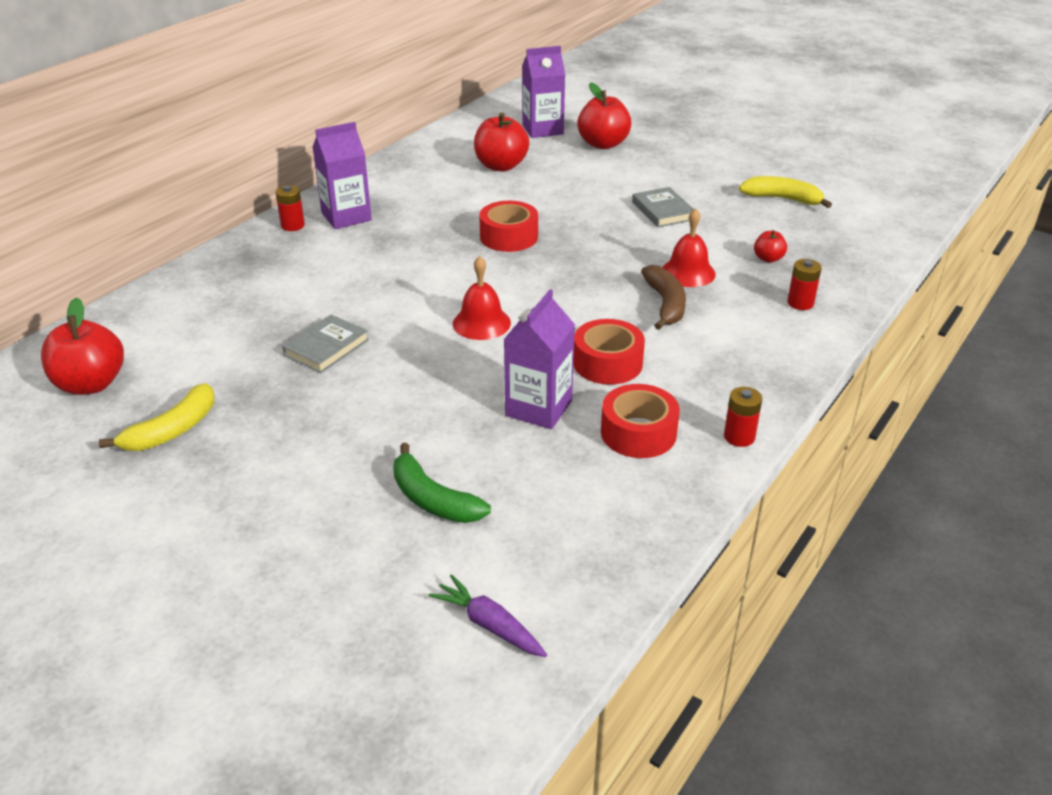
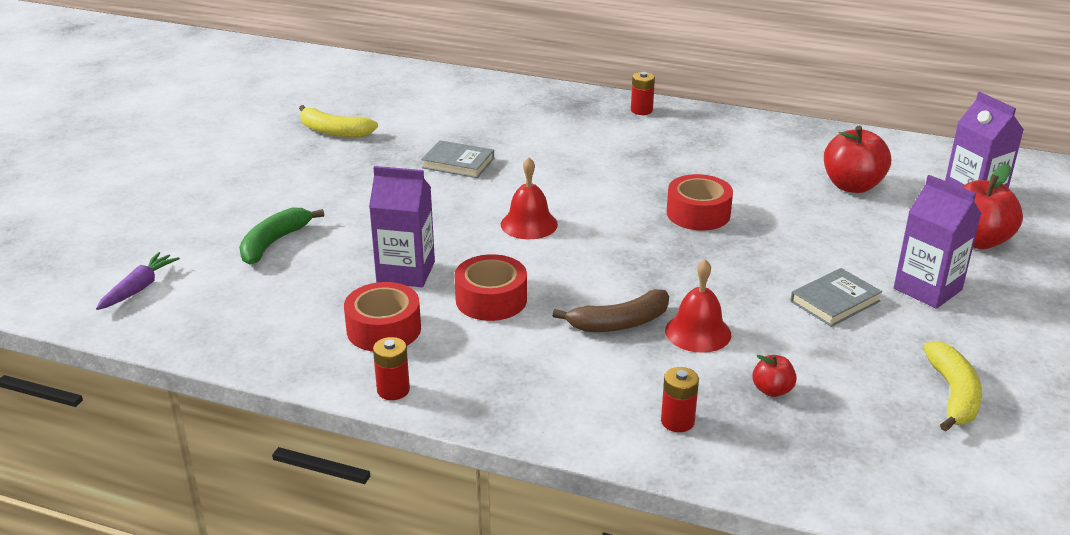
camera: 75 degrees right, 5 degrees down
(91, 384) = (378, 93): red apple -> none
(346, 216) = (675, 129): purple carton -> purple carton (927, 289)

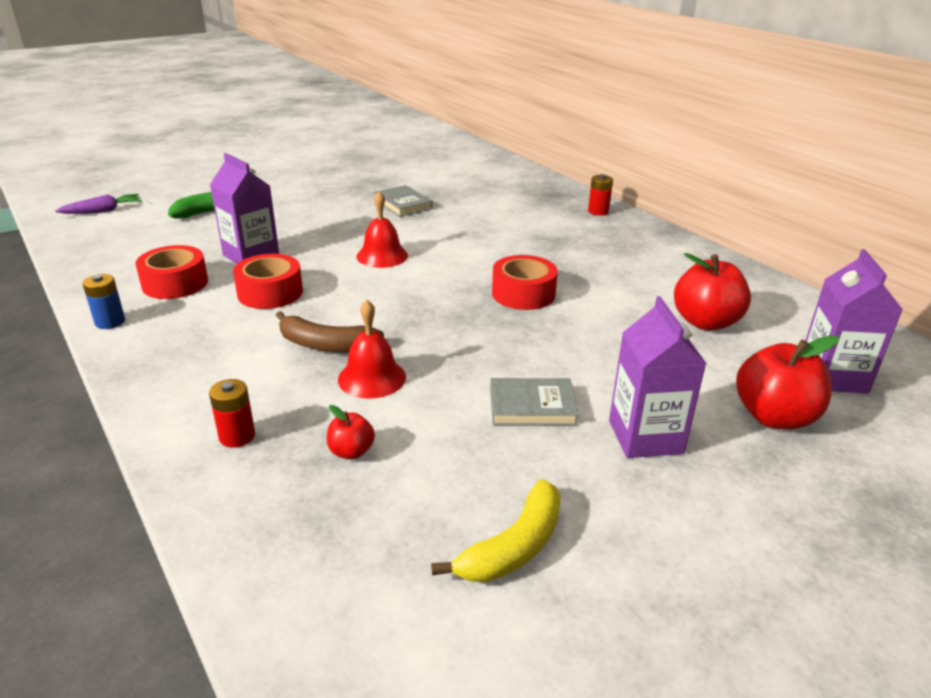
camera: 35 degrees right, 0 degrees up
(334, 131) = (359, 165): yellow banana -> none
(393, 390) = (110, 322): red battery -> blue battery

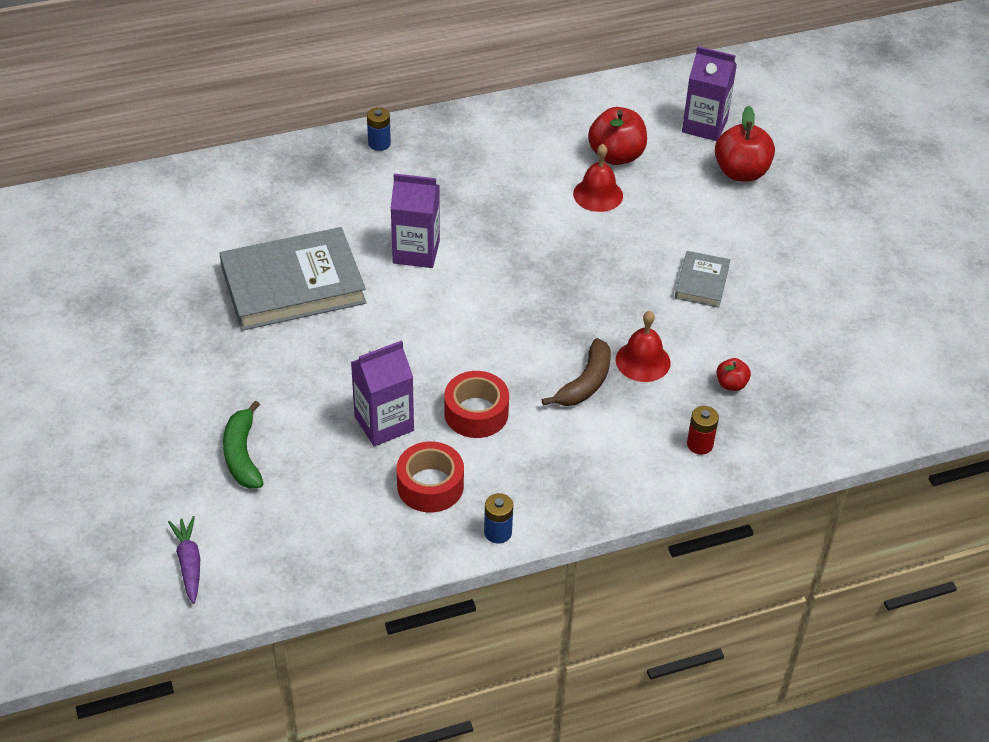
camera: 75 degrees left, 15 degrees up
(382, 256) = (423, 322): red bell -> red bell (598, 194)
(403, 204) = (293, 285): grey book -> grey book, size x2.07
(513, 547) = (832, 325): yellow banana -> none
(523, 294) = (536, 243): red tape -> none
(598, 211) = (379, 143): red battery -> blue battery
(645, 437) = (747, 238): purple carton -> purple carton (416, 252)

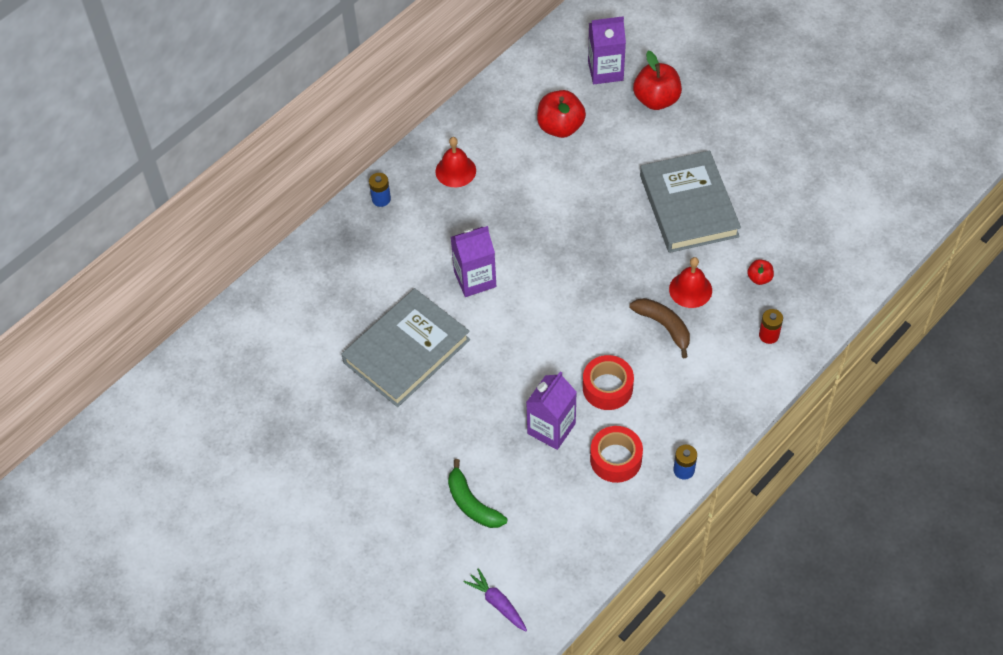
camera: 25 degrees left, 10 degrees up
(585, 383) = (664, 326): brown banana -> brown banana turned 45 degrees counterclockwise
(598, 194) = (570, 167): red bell -> red bell (455, 171)
(701, 282) = (688, 206): grey book -> grey book, size x2.07

